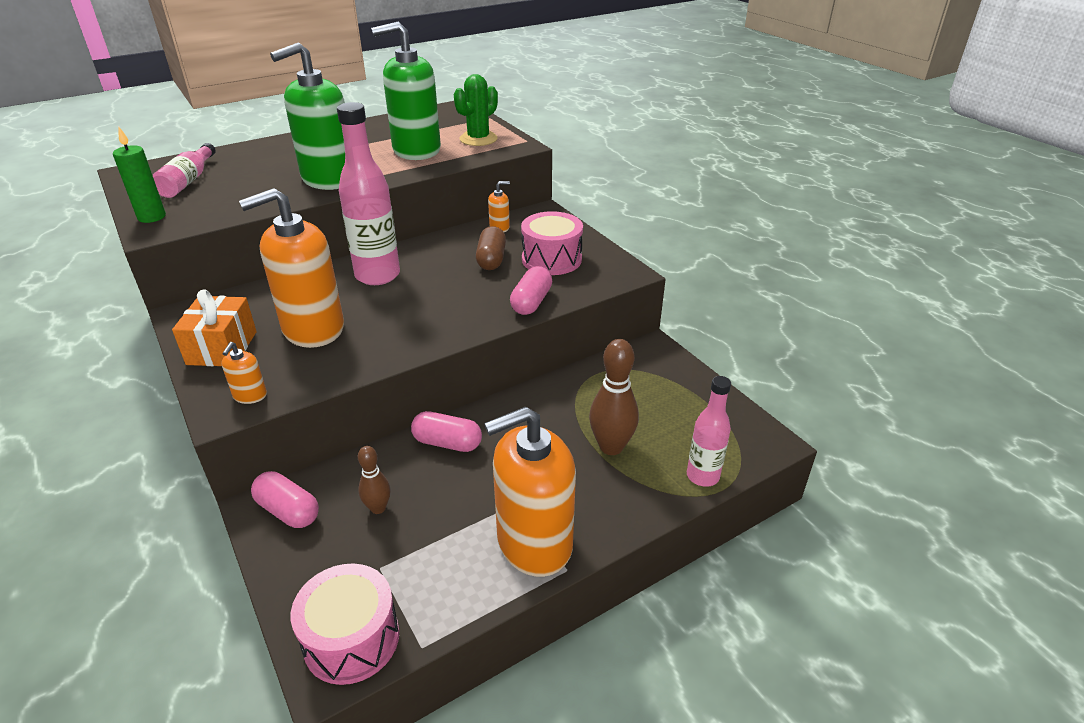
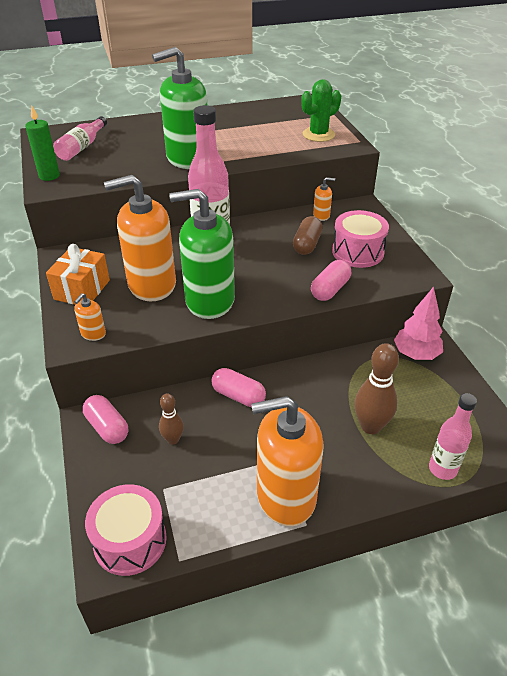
camera: 15 degrees right, 5 degrees up
(416, 150) = (264, 140): green soap dispenser -> green soap dispenser (209, 300)
(640, 362) = (416, 354): none -> pink tree

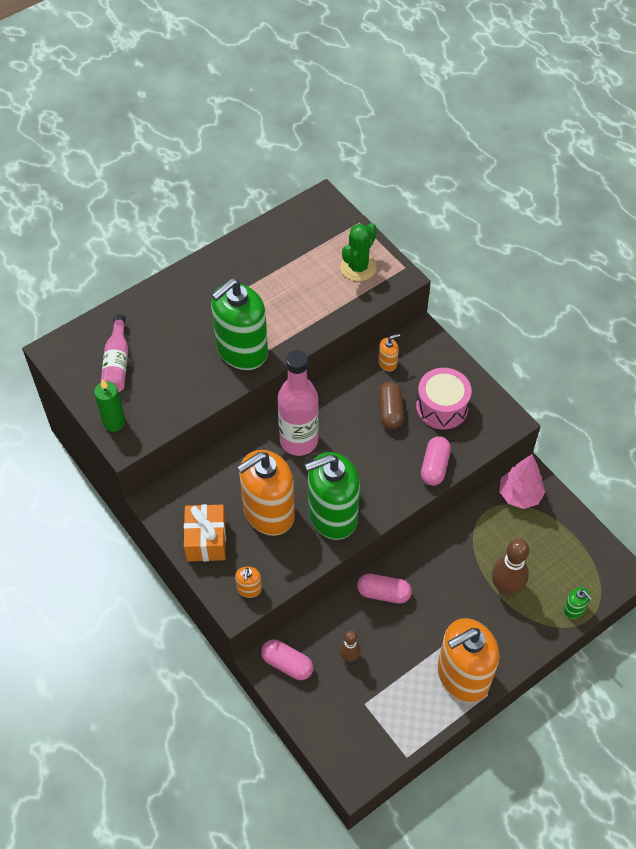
camera: 20 degrees left, 15 degrees up
(130, 540) = (362, 755): pink drum -> none
(442, 469) = (573, 609): pink bottle -> green soap dispenser

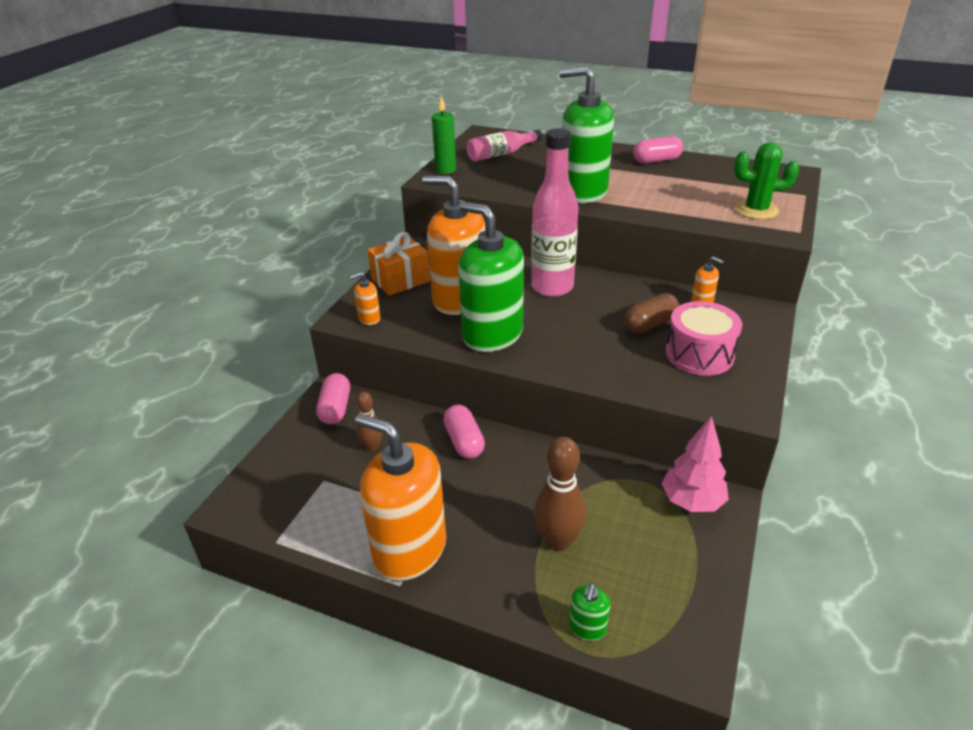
camera: 60 degrees right, 20 degrees down
(434, 466) = (621, 377): pink capsule -> pink capsule (656, 160)

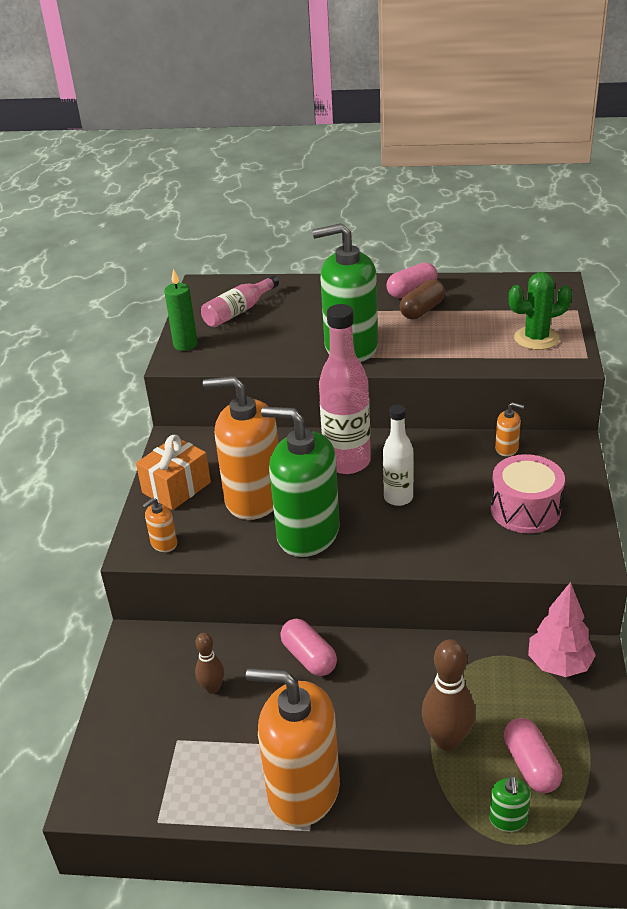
camera: 15 degrees left, 0 degrees up
(335, 408) = (151, 654): pink capsule -> pink capsule (531, 765)
(585, 323) = (398, 498): none -> white bottle
(650, 324) = (465, 485): brown capsule -> brown capsule (422, 310)

